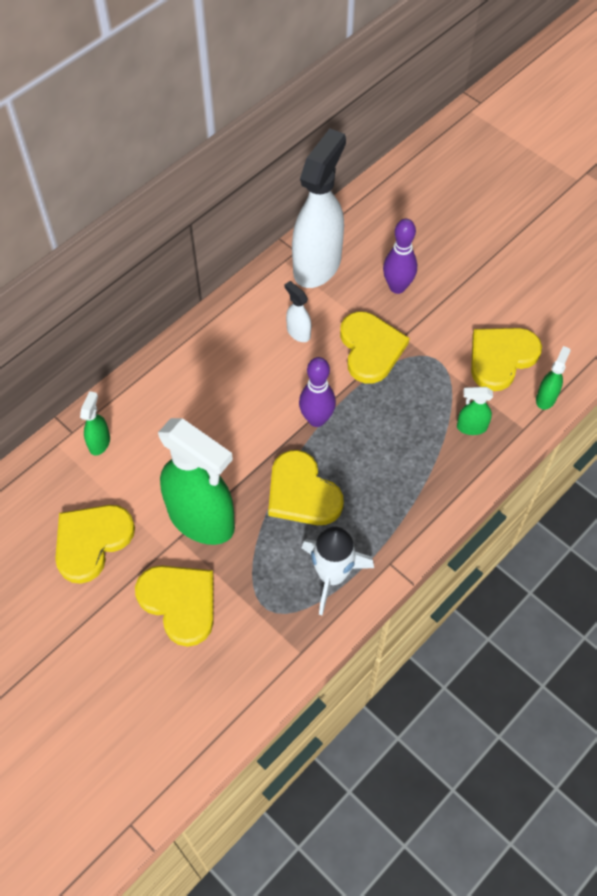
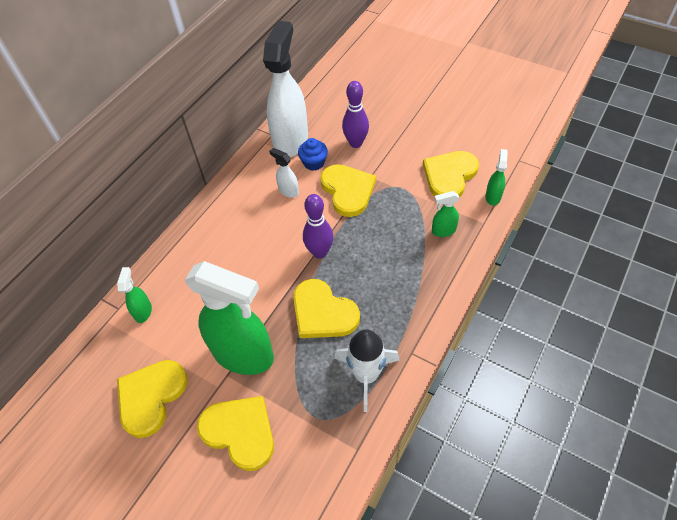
camera: 10 degrees left, 5 degrees down
(338, 302) = (314, 163): none -> blue cupcake

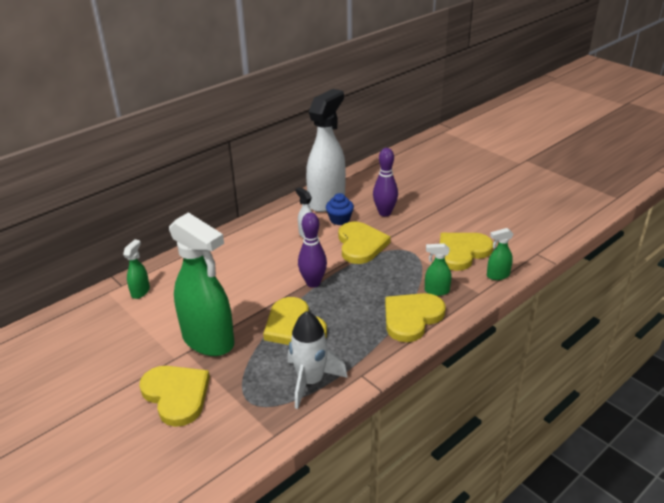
camera: 15 degrees right, 20 degrees down
(151, 397) = (115, 351): yellow heart -> yellow heart (411, 317)
(493, 197) = (497, 275): green spray bottle -> green spray bottle turned 135 degrees counterclockwise

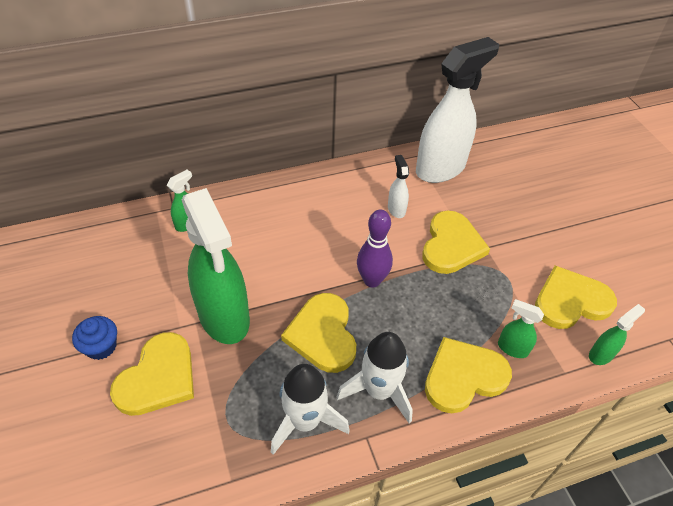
camera: 20 degrees right, 15 degrees up
(176, 395) = (158, 378): yellow heart -> yellow heart turned 45 degrees clockwise
(340, 219) = (443, 200): blue cupcake -> blue cupcake (101, 346)
(355, 345) = (379, 390): none -> white rocket
(385, 213) = (501, 208): purple bowling pin -> none
(497, 275) = (601, 354): green spray bottle -> green spray bottle turned 135 degrees clockwise

